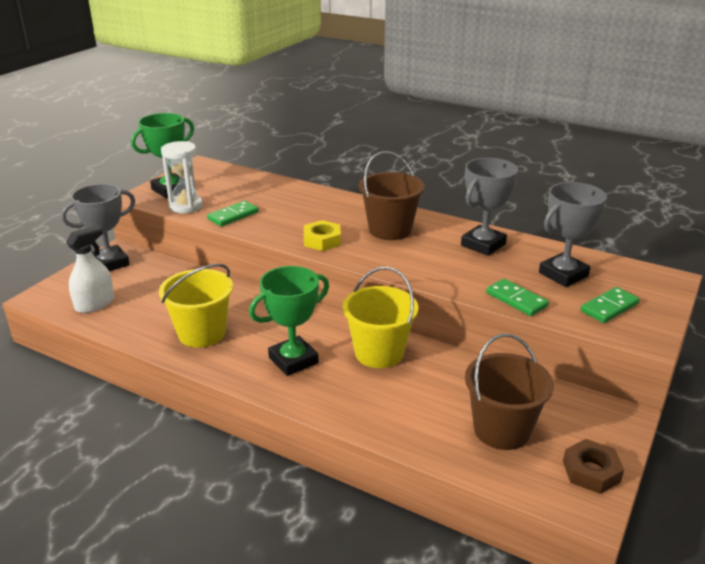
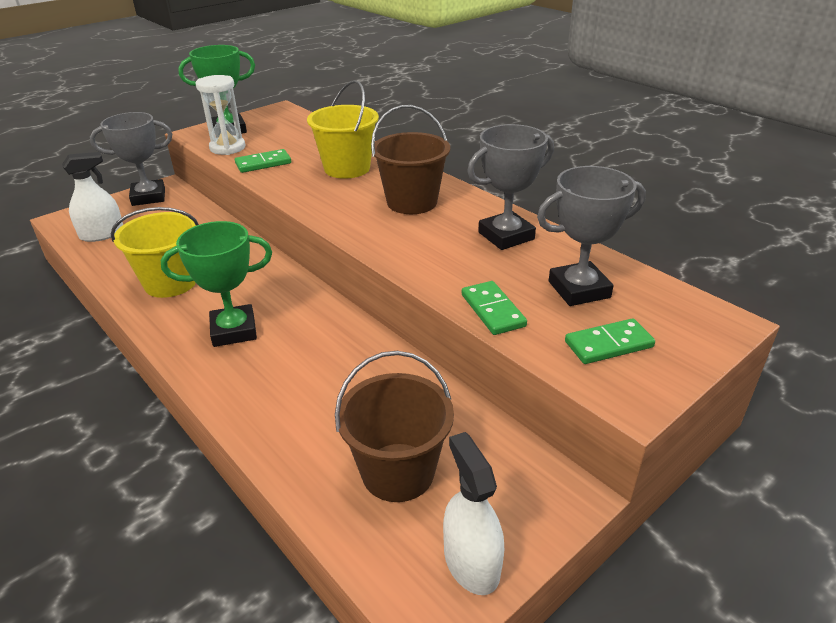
camera: 20 degrees right, 5 degrees up
(322, 240) = (328, 202): yellow nut -> none
(379, 353) = (329, 342): yellow bucket -> yellow bucket (347, 168)
(591, 471) = (471, 562): brown nut -> white spray bottle

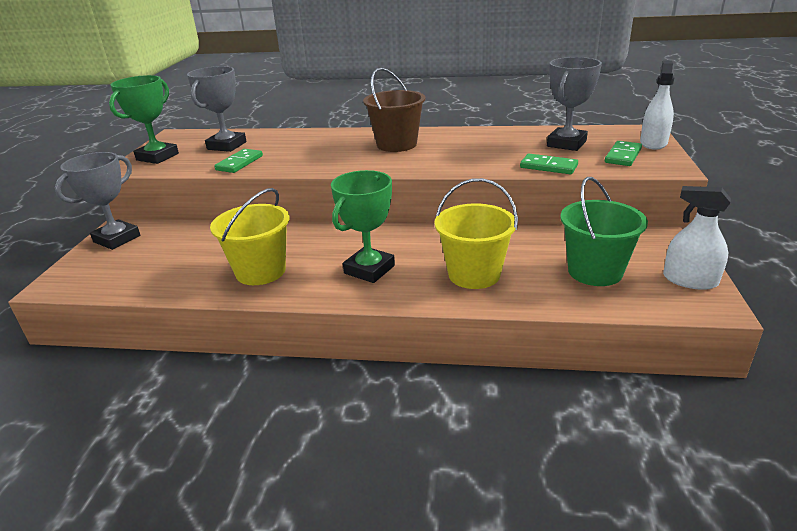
camera: 40 degrees left, 5 degrees down
(102, 234) = (124, 276): white spray bottle -> white spray bottle (653, 143)
(227, 148) = (184, 165): white hourglass -> none
(347, 168) = (312, 145): yellow bucket -> yellow bucket (474, 274)
(398, 472) = (595, 271): brown bucket -> green bucket
(506, 236) = (484, 138): grey trophy -> grey trophy (227, 146)

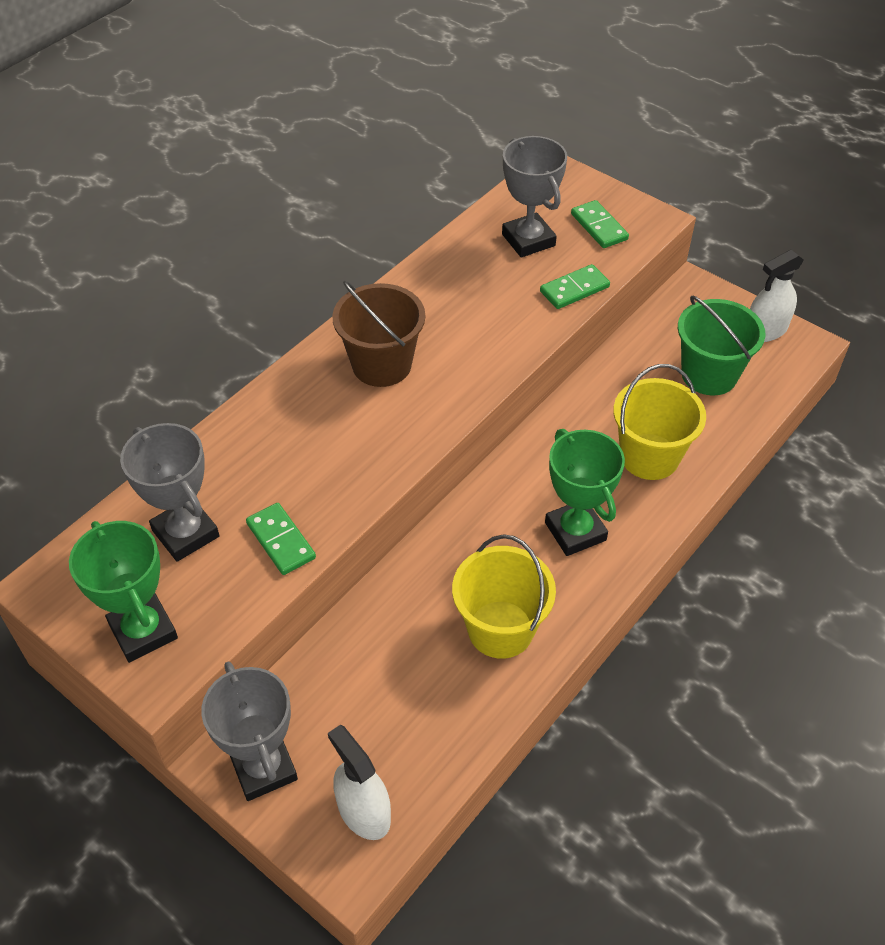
camera: 60 degrees left, 20 degrees up
(653, 143) = (589, 187): white spray bottle -> white spray bottle (363, 811)

